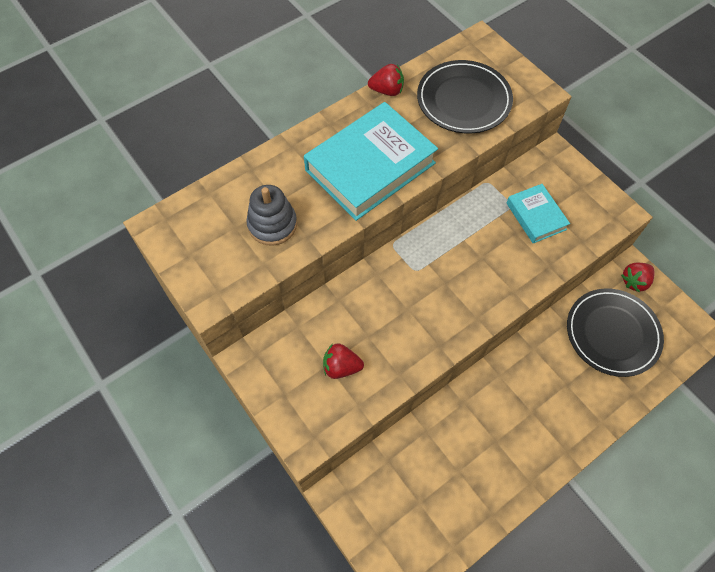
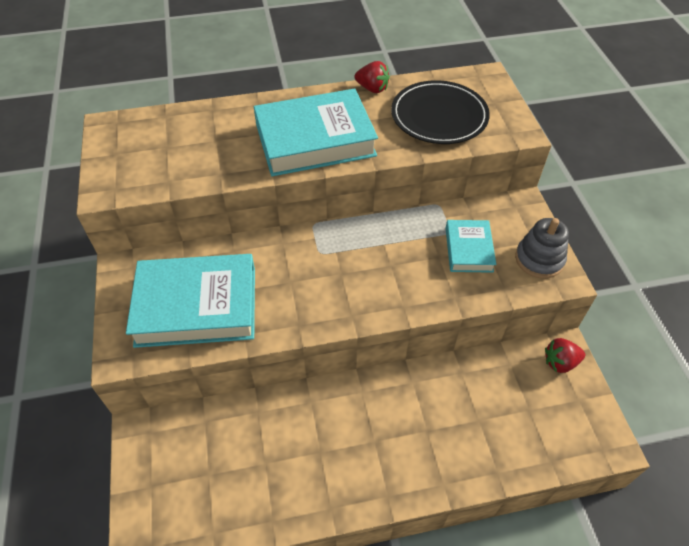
camera: 25 degrees right, 10 degrees down
(272, 224) = (198, 155): grey stacking toy -> grey stacking toy (539, 259)
(341, 367) = (197, 306): red strawberry -> turquoise book
(612, 333) = (506, 402): black plate -> none

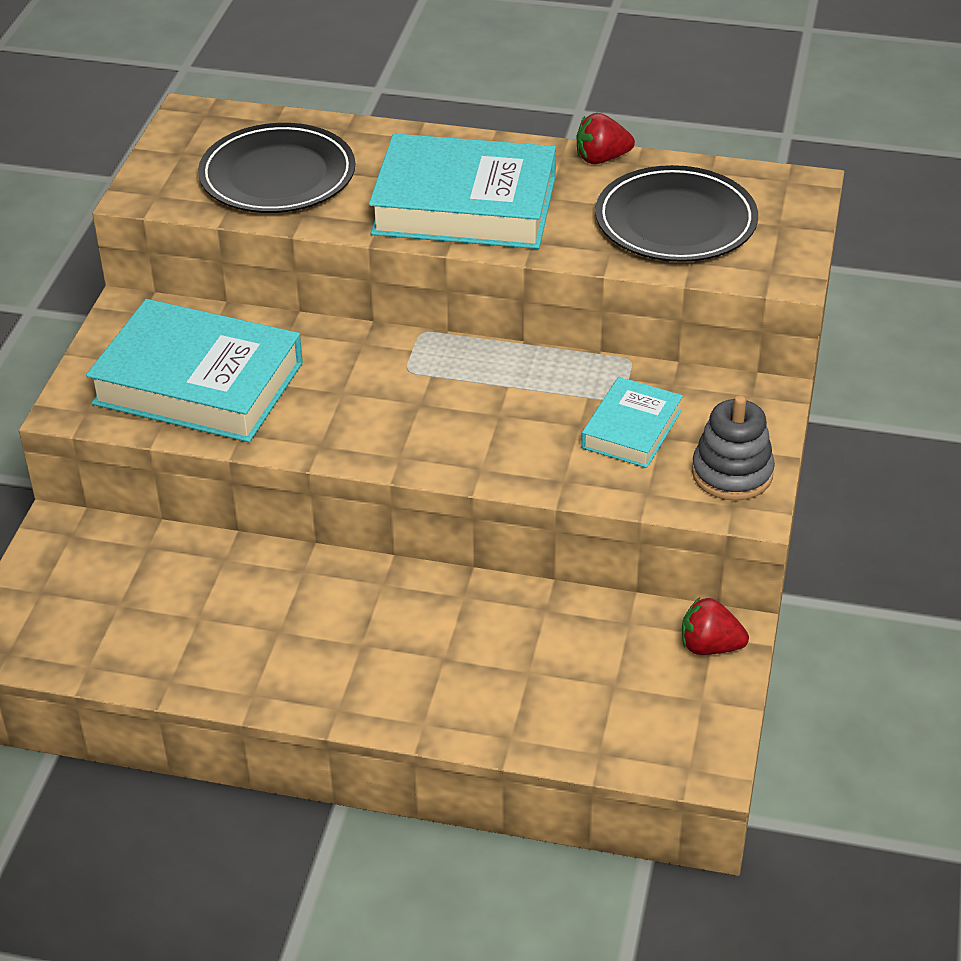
camera: 25 degrees right, 10 degrees down
(188, 152) = (277, 176): none -> black plate
(372, 88) = (601, 159): red strawberry -> red strawberry turned 120 degrees clockwise

